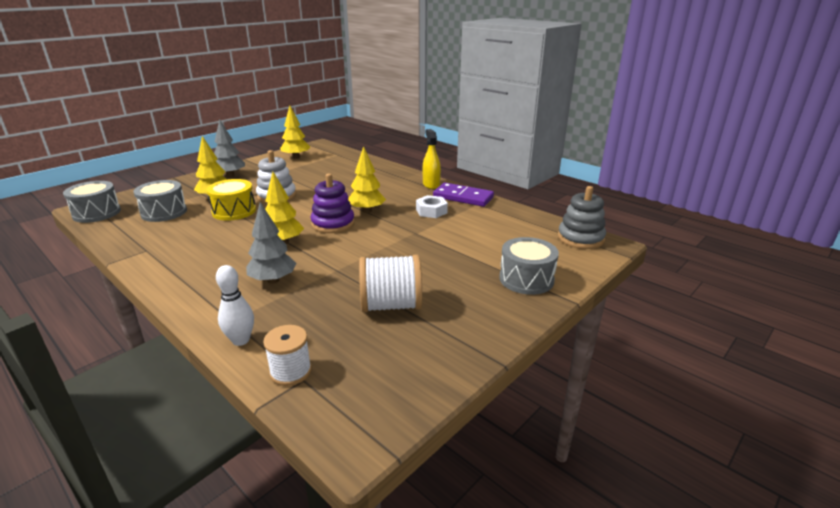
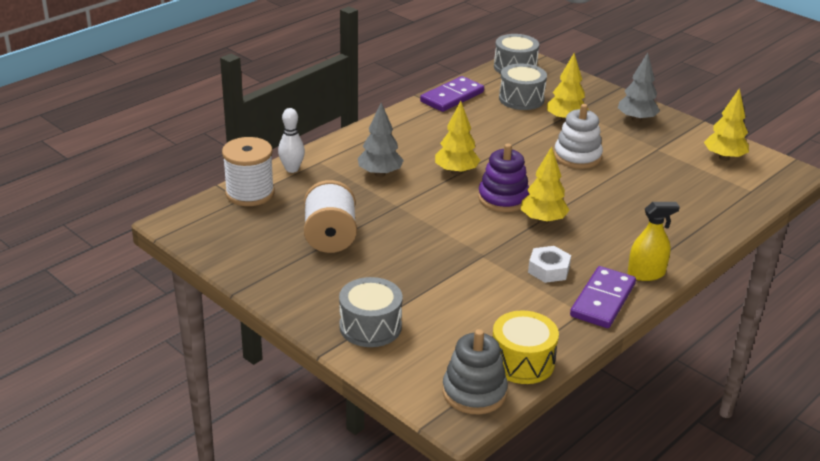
camera: 90 degrees right, 5 degrees up
(133, 243) = (452, 97): none -> purple domino
(234, 211) = (530, 136): yellow drum -> yellow drum (522, 362)
(291, 371) = (250, 193): white spool -> white spool, size x1.57

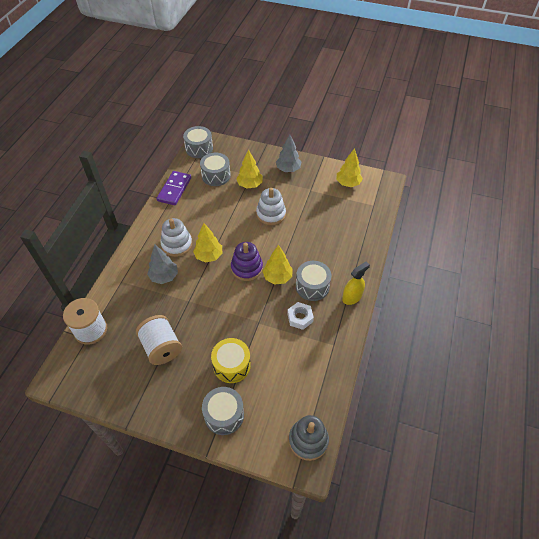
camera: 25 degrees left, 20 degrees up
(292, 169) = (107, 295): white bowling pin -> none
(418, 149) = (177, 244): none -> white stacking toy
(522, 362) = (321, 402): yellow drum -> yellow drum (232, 365)
(590, 244) = (312, 286): none -> grey drum
(603, 300) = (340, 330): purple domino -> none

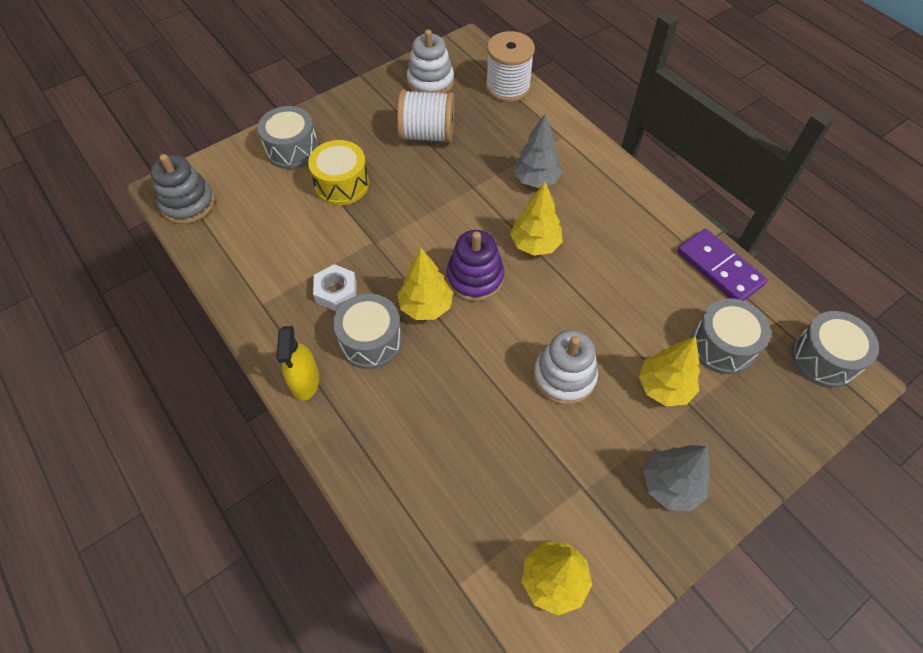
camera: 125 degrees right, 5 degrees up
(177, 244) = (587, 218): white stacking toy -> white stacking toy (430, 82)

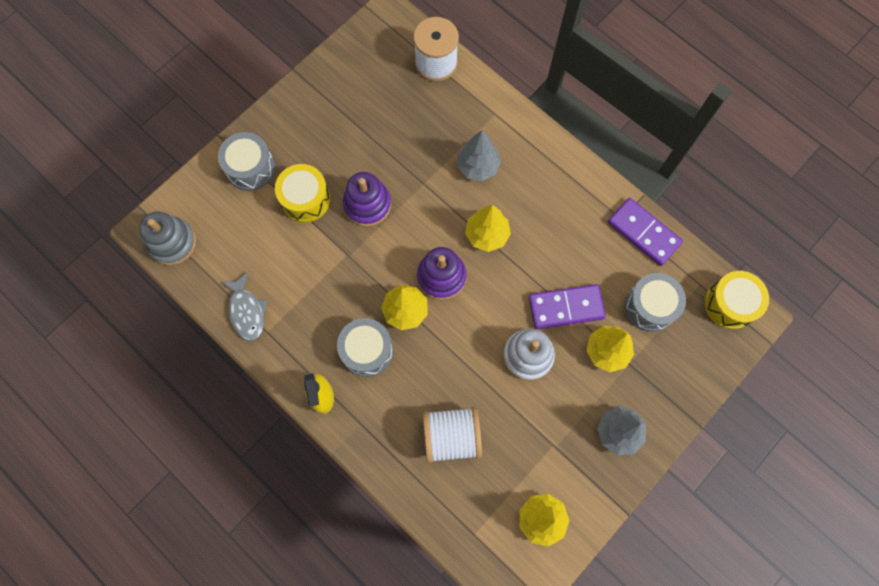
camera: 10 degrees left, 15 degrees up
(245, 280) = (247, 311): none -> grey fish
(336, 291) = (327, 309): white nut -> none
(407, 198) = (367, 204): none -> purple stacking toy
(427, 135) = (371, 131): white spool -> white spool (451, 436)
(430, 82) = (361, 68): white stacking toy -> none
(618, 331) = (566, 307): none -> purple domino
(824, 358) = (729, 304): grey drum -> yellow drum

